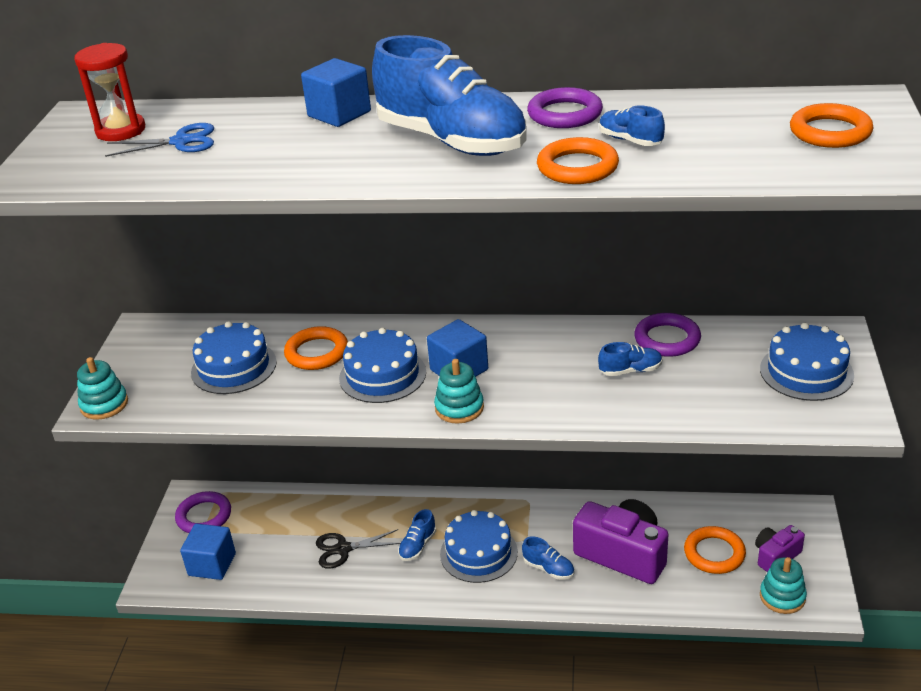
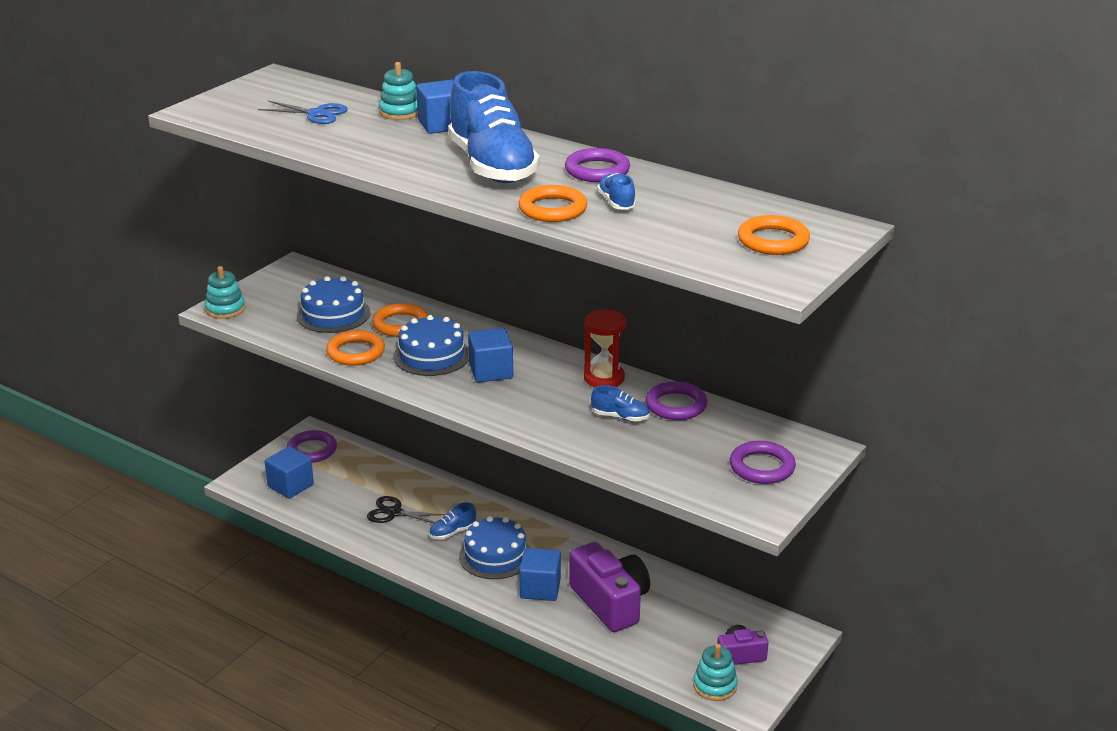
camera: 25 degrees right, 5 degrees down
(121, 131) = (287, 95): red hourglass -> red hourglass (604, 378)
(459, 408) = (463, 397): turquoise stacking toy -> turquoise stacking toy (400, 112)
(548, 568) = (540, 588): blue shoe -> blue cube
(714, 553) = (688, 632): orange ring -> orange ring (355, 352)
(806, 372) = (762, 467): blue cake -> purple ring

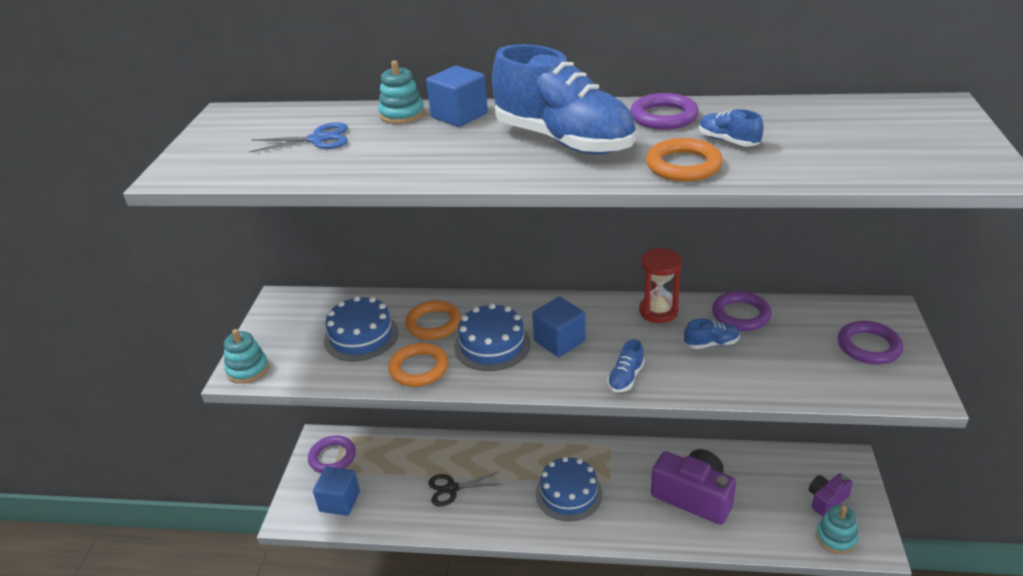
camera: 25 degrees left, 5 degrees up
(452, 532) = (516, 486): blue shoe -> blue shoe (625, 378)
(540, 588) = (630, 509): blue cube -> none
(773, 241) = (912, 135): orange ring -> none

